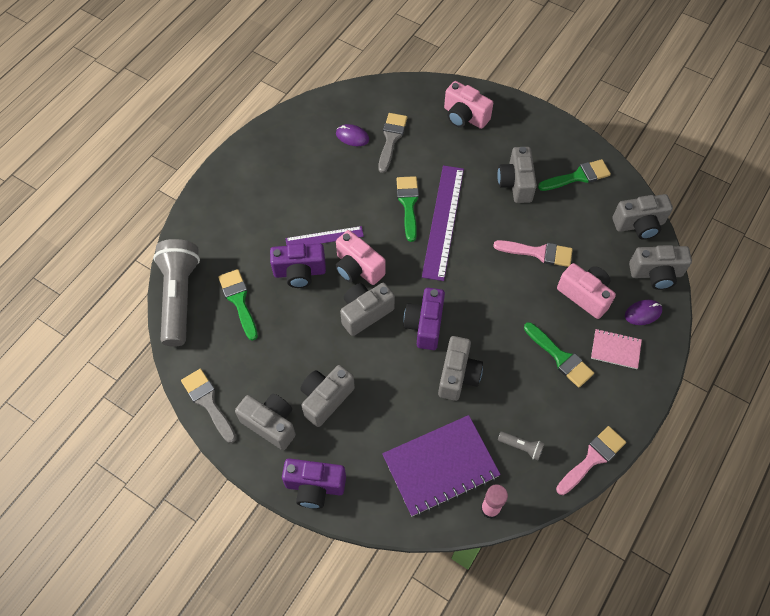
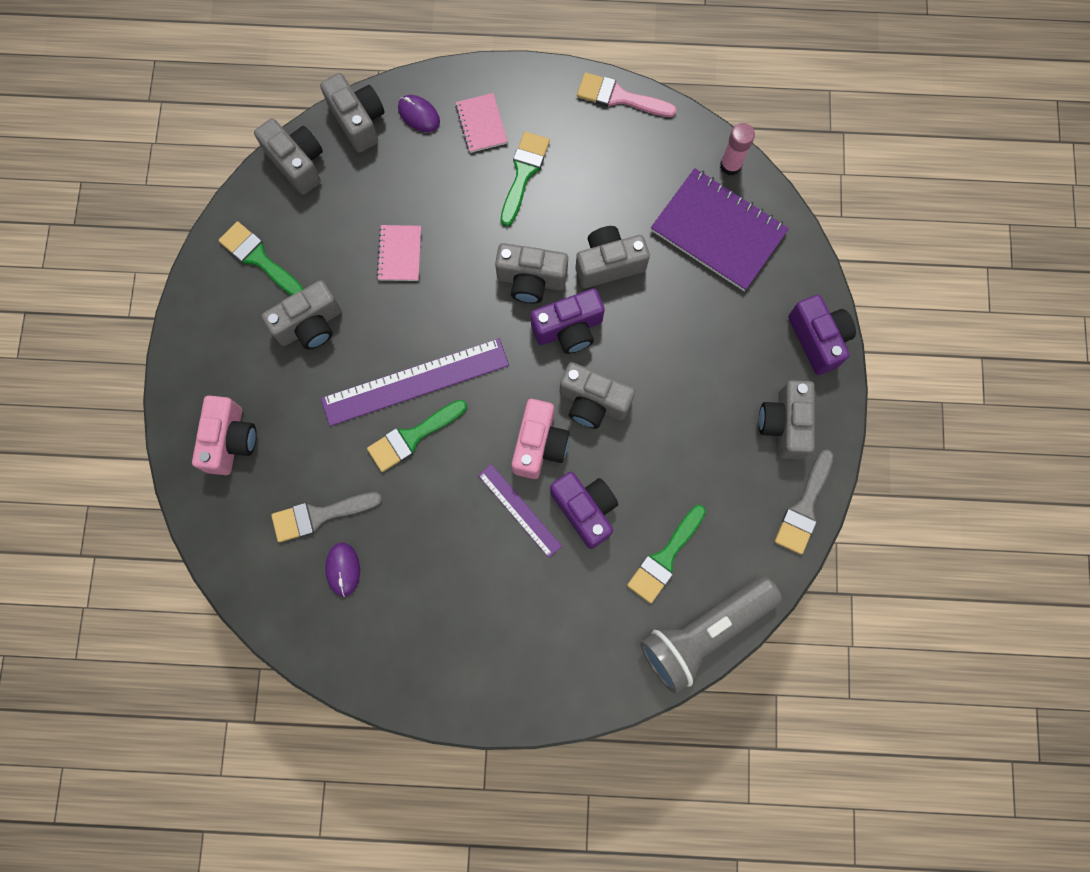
camera: 120 degrees left, 15 degrees up
(326, 399) = (720, 384): grey camera -> grey camera (531, 280)
(521, 447) = (649, 166): grey flashlight -> none
(538, 253) = (399, 254): pink brush -> pink notebook
(585, 295) = (430, 181): pink camera -> none

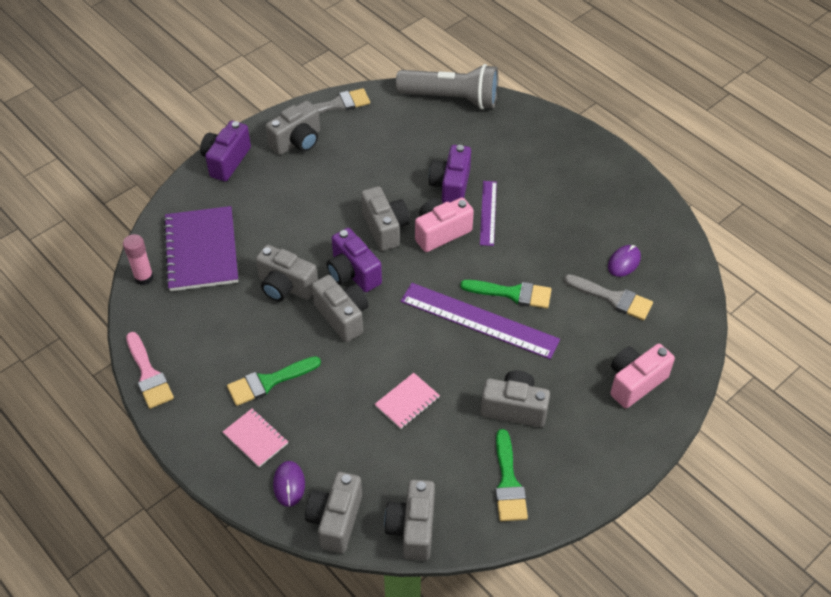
camera: 135 degrees left, 25 degrees down
(481, 124) = (255, 438): pink notebook -> pink notebook turned 75 degrees counterclockwise
(568, 329) = (353, 273): purple camera -> purple camera turned 150 degrees counterclockwise
(665, 558) = (433, 138): green brush -> none

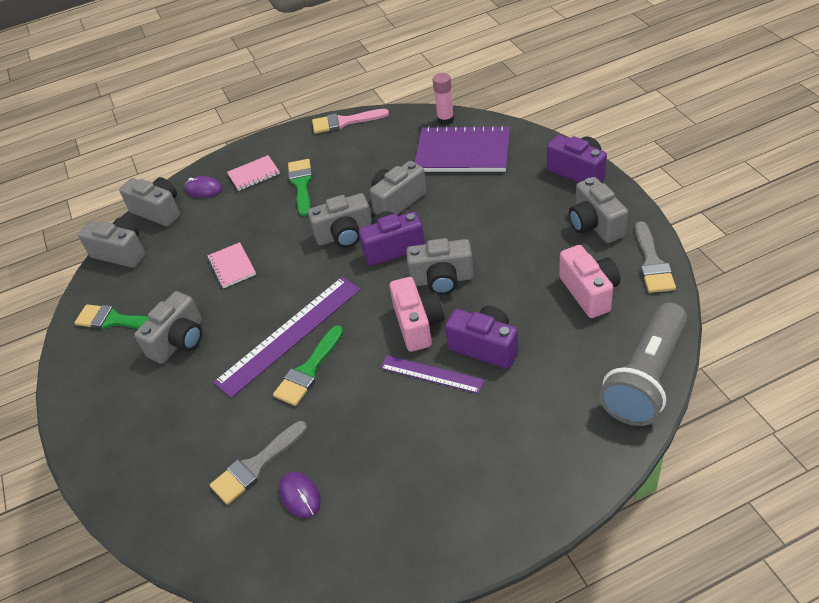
camera: 115 degrees right, 5 degrees down
(635, 382) = (144, 451): pink camera -> pink camera (589, 292)

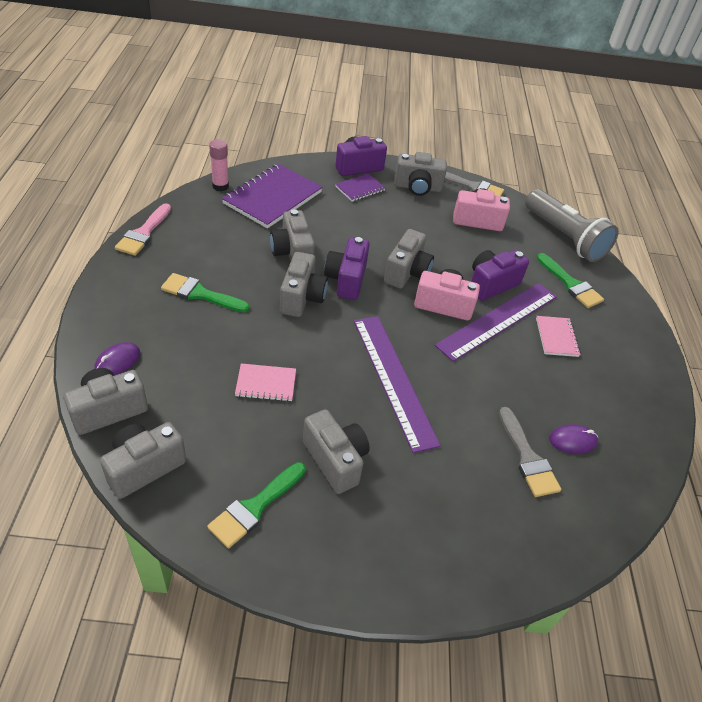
camera: 75 degrees left, 0 degrees up
(254, 174) = (142, 317): pink notebook -> pink notebook (556, 337)
(308, 370) = (444, 384): green brush -> green brush (570, 284)
(431, 374) = (498, 320): purple ruler -> purple ruler, size x1.77
(542, 191) = (360, 189): none -> purple notebook

